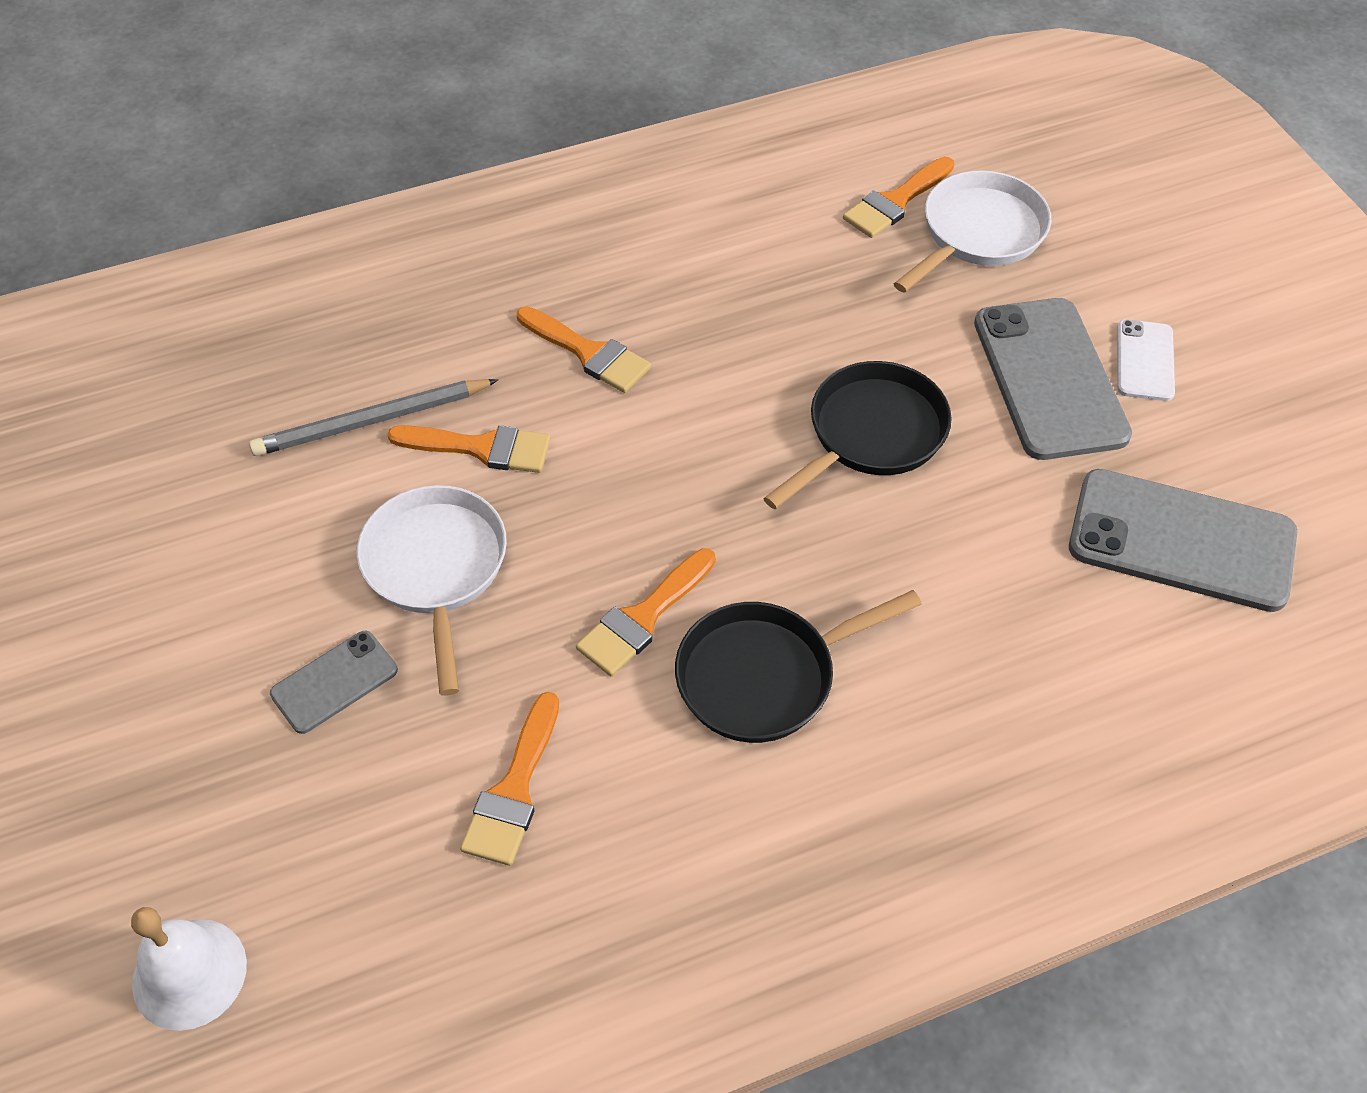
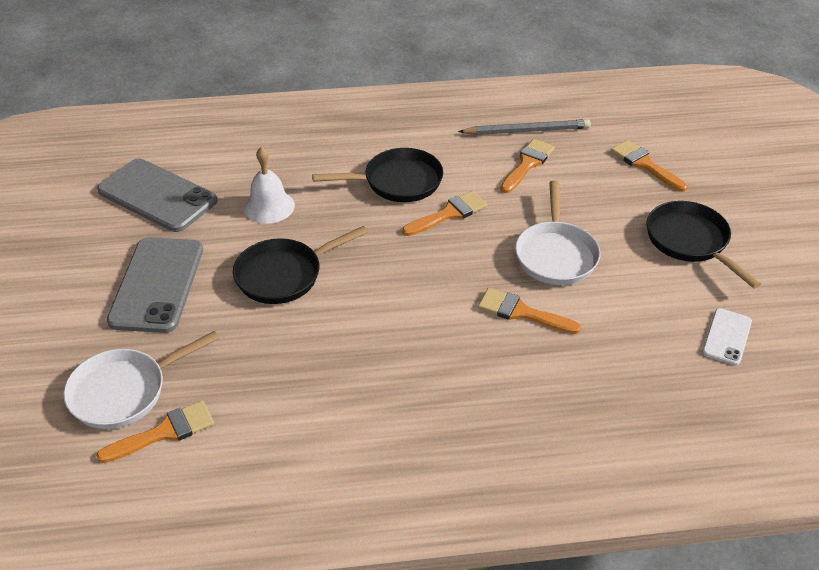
camera: 165 degrees left, 10 degrees down
(189, 973) = (669, 135): white bell -> white bell (269, 206)
(190, 652) = (690, 241): none -> black pan
(334, 682) = (612, 216): grey phone -> none
(372, 421) = (590, 342): grey pencil -> grey pencil (527, 131)
(588, 353) = (439, 359): orange brush -> orange brush (645, 164)
(1145, 361) = (92, 283): white phone -> white phone (726, 337)

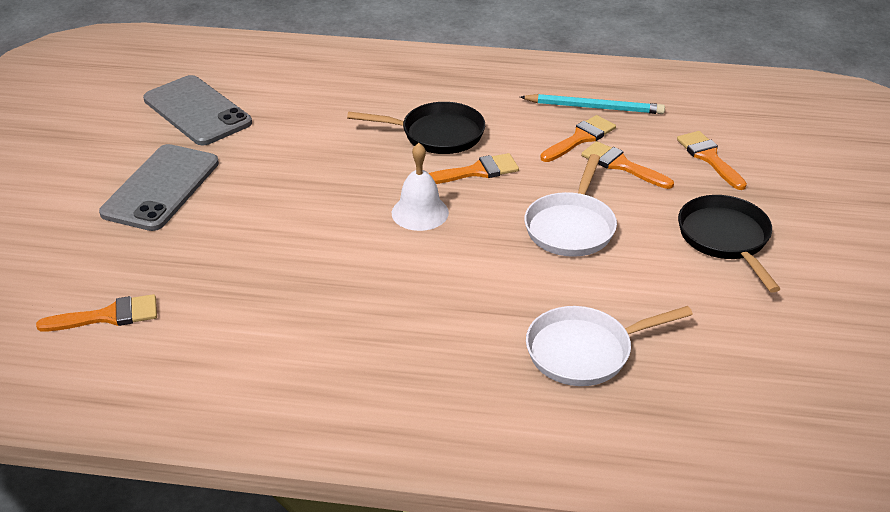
camera: 15 degrees right, 5 degrees down
(124, 391) = (88, 274): white pan -> white pan (584, 351)
(269, 206) = (299, 137): white bell -> white bell (420, 212)
(284, 275) = (285, 199): black pan -> none
(521, 312) = (509, 274): orange brush -> orange brush (621, 165)
(527, 131) = (594, 107): grey pencil -> turquoise pencil
(726, 337) = (724, 337): white phone -> none

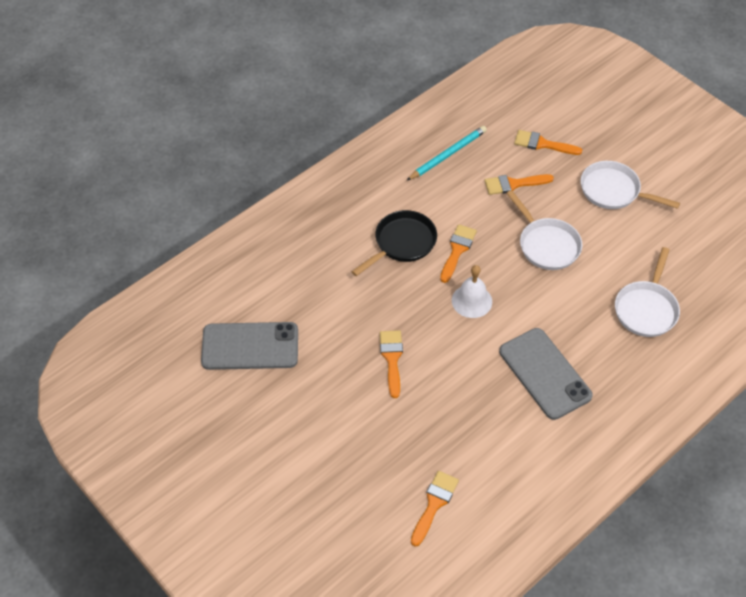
camera: 50 degrees left, 15 degrees up
(161, 188) = (323, 412): grey phone -> grey phone (544, 373)
(580, 138) = (471, 183): orange brush -> orange brush (392, 359)
(725, 239) = (613, 191): black pan -> white pan

